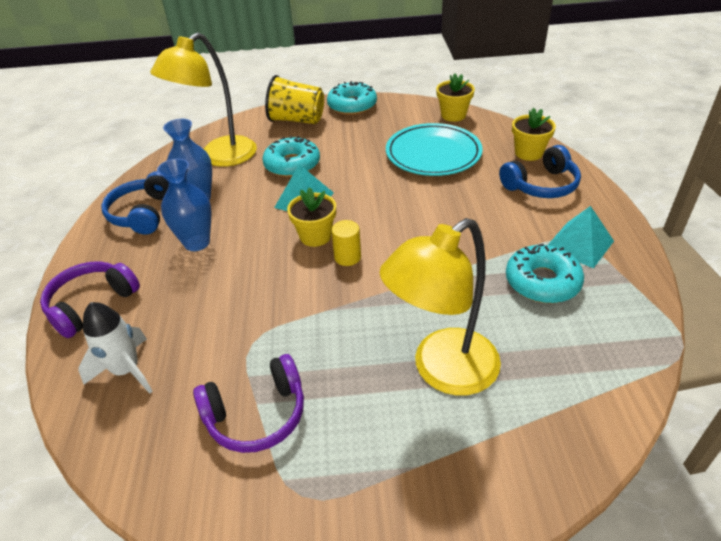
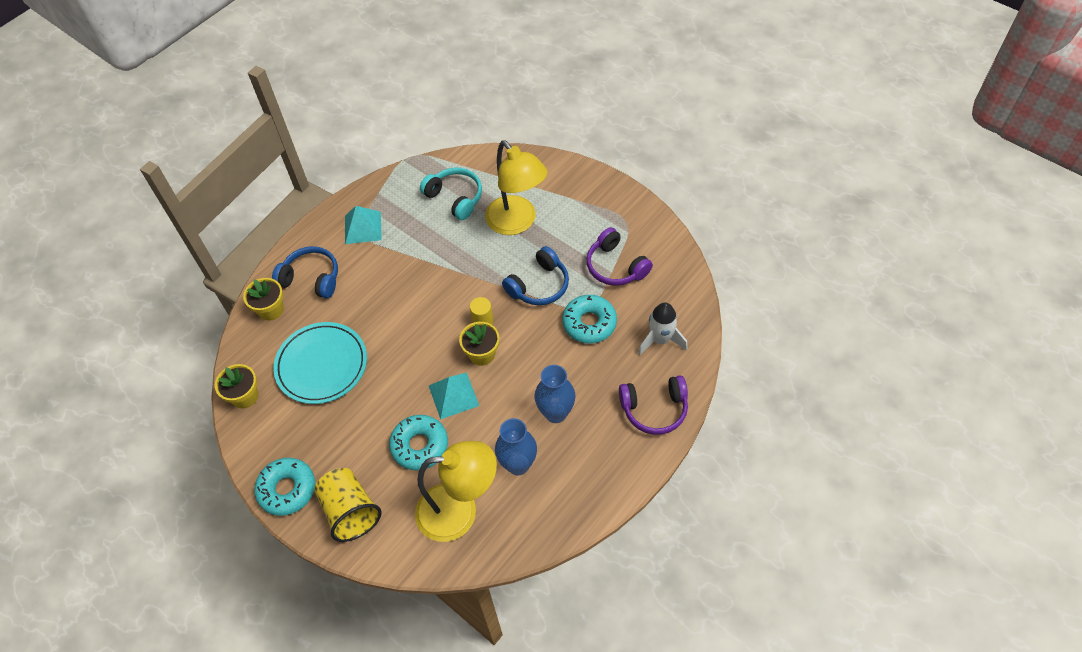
camera: 135 degrees left, 15 degrees up
(143, 213) = (568, 482): blue headphones -> blue headphones (539, 285)
(257, 415) = (615, 266): purple headphones -> purple headphones turned 150 degrees counterclockwise
(442, 371) = (517, 223): yellow lamp -> yellow lamp turned 45 degrees clockwise
(542, 282) = (414, 224): turquoise donut -> turquoise donut (589, 323)
(552, 341) = (455, 198): none -> turquoise headphones

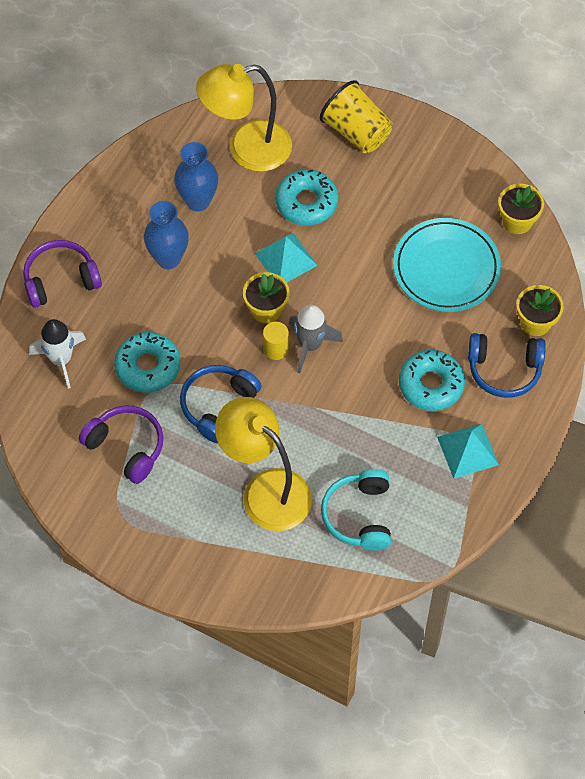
camera: 165 degrees right, 5 degrees up
(287, 489) = (429, 140): turquoise donut -> turquoise donut (431, 384)
(454, 320) = (310, 345): none -> grey rocket
(455, 198) = (359, 515): turquoise headphones -> turquoise headphones turned 60 degrees clockwise

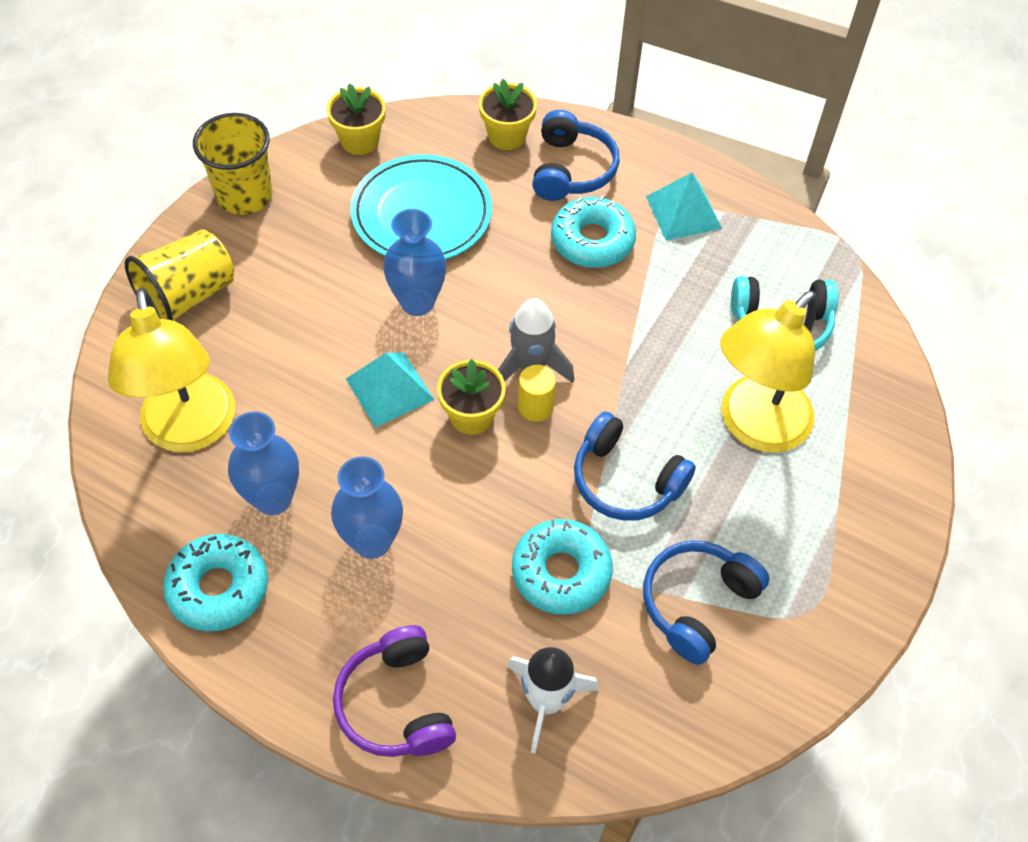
camera: 90 degrees left, 5 degrees down
(126, 447) = (697, 603): purple headphones -> blue headphones
(306, 202) = (297, 360): turquoise donut -> turquoise donut (218, 588)
(362, 271) = (417, 302): none -> blue vase
(452, 153) = (244, 195): none -> yellow cup

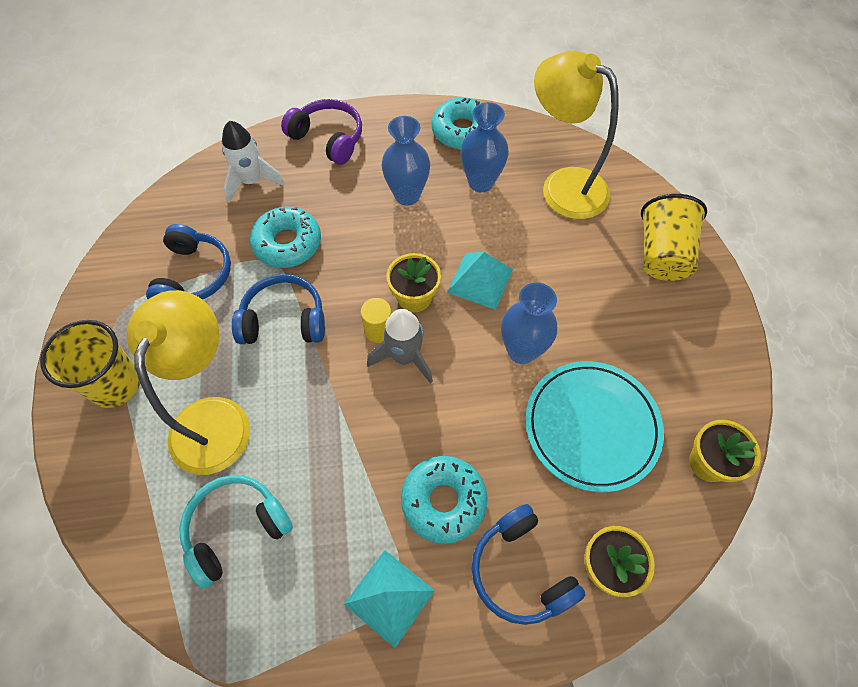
camera: 145 degrees right, 5 degrees up
(244, 195) = (722, 348): yellow cup -> yellow cup (115, 384)

